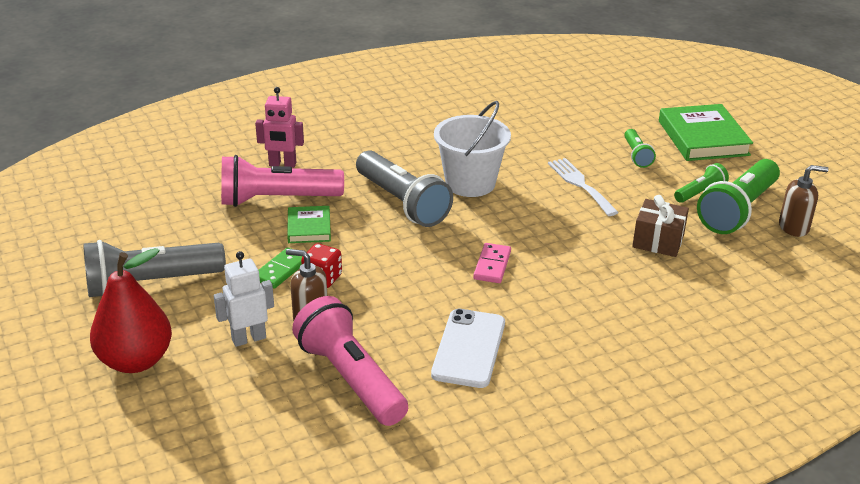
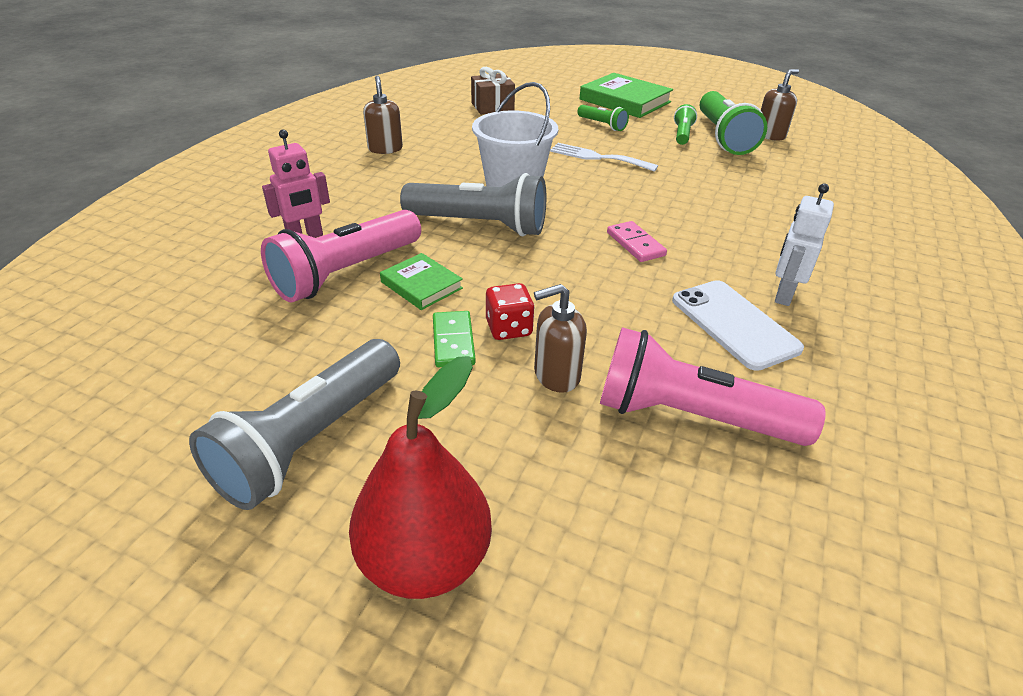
camera: 40 degrees left, 5 degrees up
(248, 338) = (526, 437): white robot -> white robot (783, 295)
(420, 113) = (385, 149): none -> brown soap dispenser
(658, 241) = (713, 175): brown gift -> brown gift (492, 107)

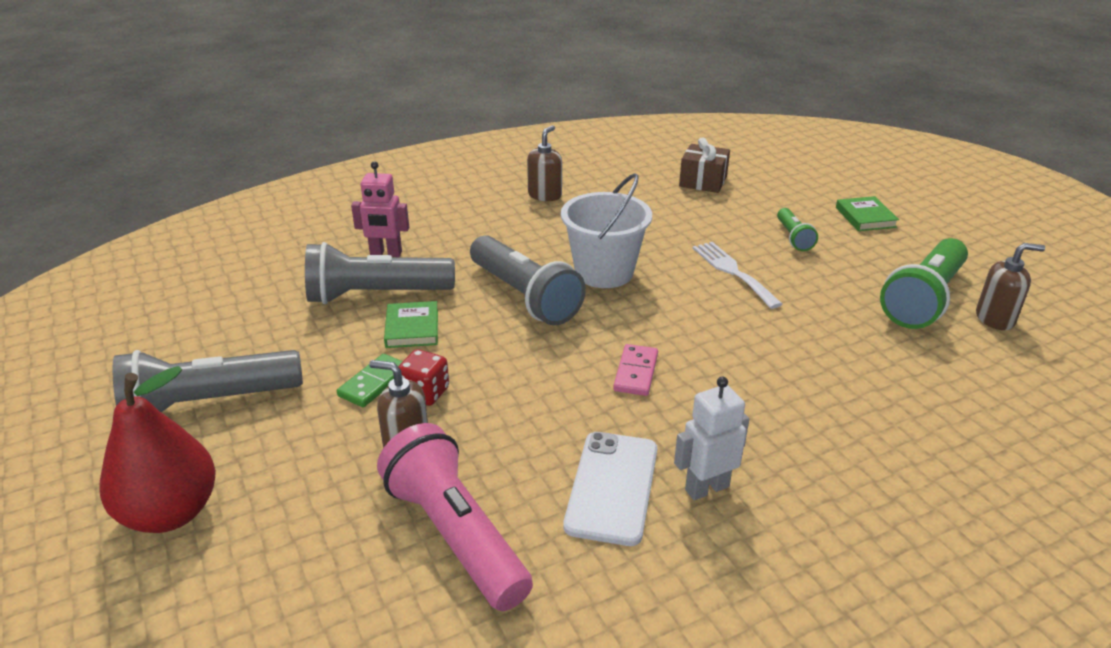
camera: 40 degrees right, 5 degrees down
(346, 272) = (376, 295): pink flashlight -> grey flashlight
(624, 101) = (865, 217): green book -> green book, size x0.55
(682, 134) = (874, 279): green flashlight -> none

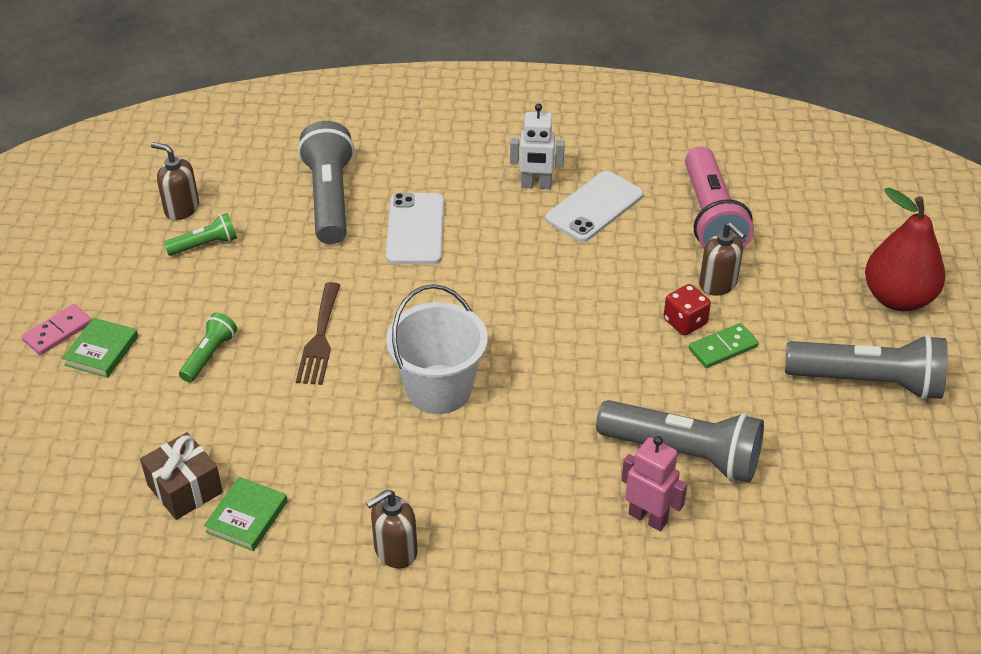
camera: 150 degrees left, 10 degrees up
(412, 328) = (666, 394): green book -> green book (247, 517)
(524, 296) = (539, 390): grey flashlight -> grey flashlight (330, 198)
(635, 372) = (507, 275): pink domino -> pink domino (58, 332)
(733, 272) = (320, 338): white fork -> brown fork
(772, 382) = (415, 229): none -> white phone
(923, 299) = (205, 245): green flashlight -> green flashlight, size x0.50

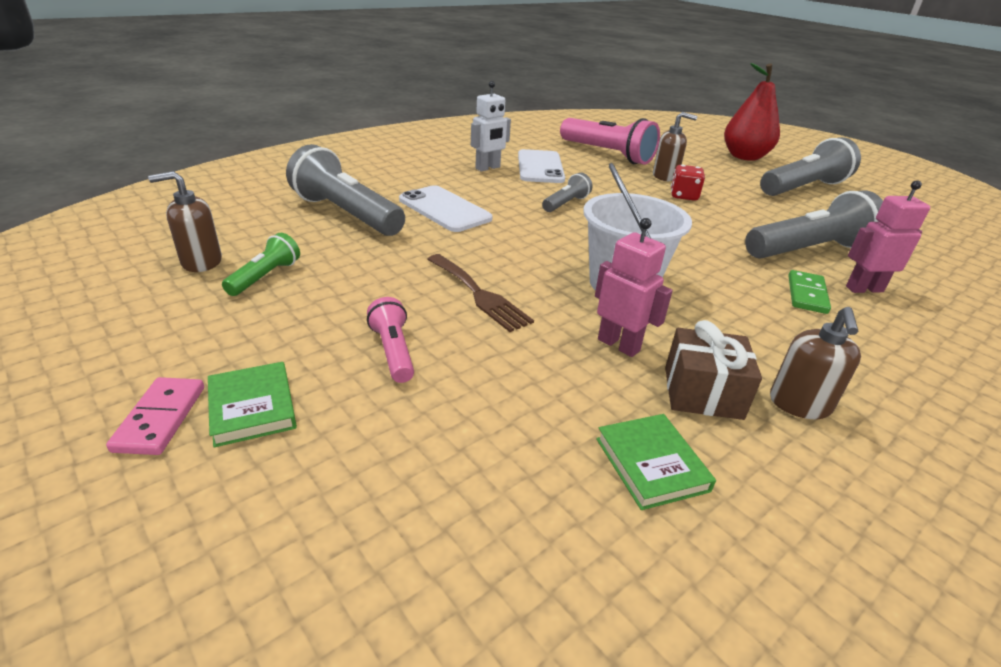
camera: 45 degrees left, 10 degrees down
(185, 489) = (550, 481): brown gift -> brown gift (702, 392)
(209, 355) = (393, 351): green flashlight -> pink flashlight
(351, 436) = (619, 345): none -> pink robot
(538, 274) = (566, 204): none -> grey flashlight
(723, 348) = (722, 199): green domino -> green domino (806, 294)

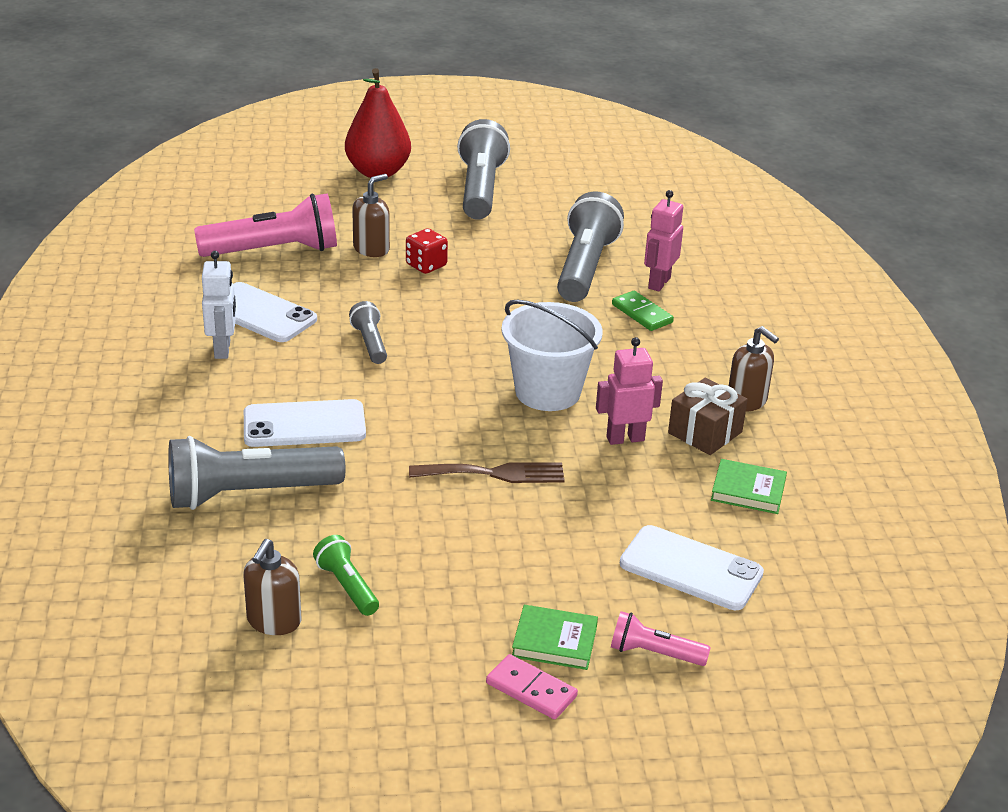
camera: 55 degrees left, 0 degrees up
(393, 351) = (540, 550): pink flashlight -> pink flashlight (654, 653)
(457, 467) = (691, 569): none -> white phone

